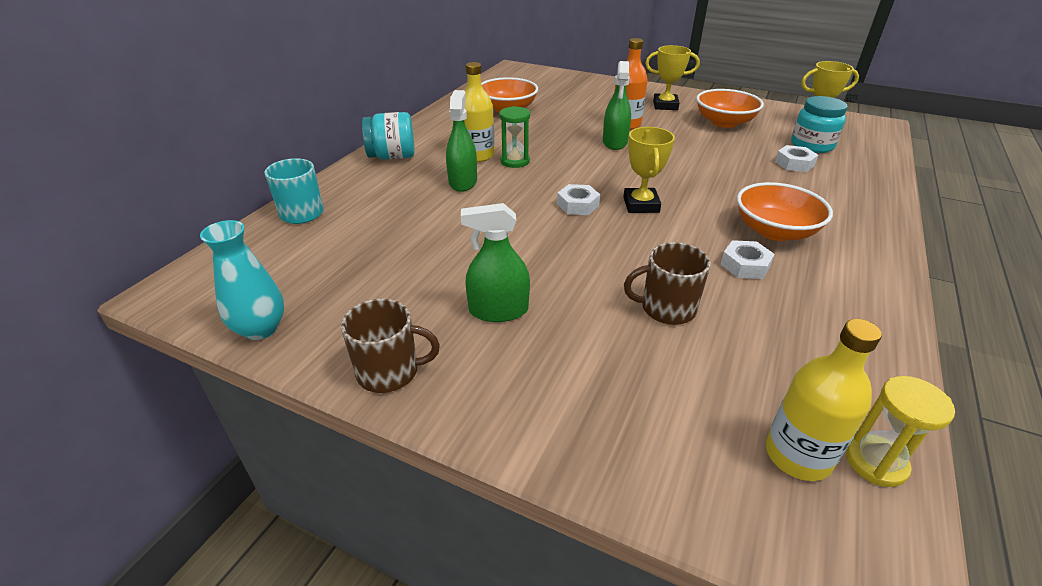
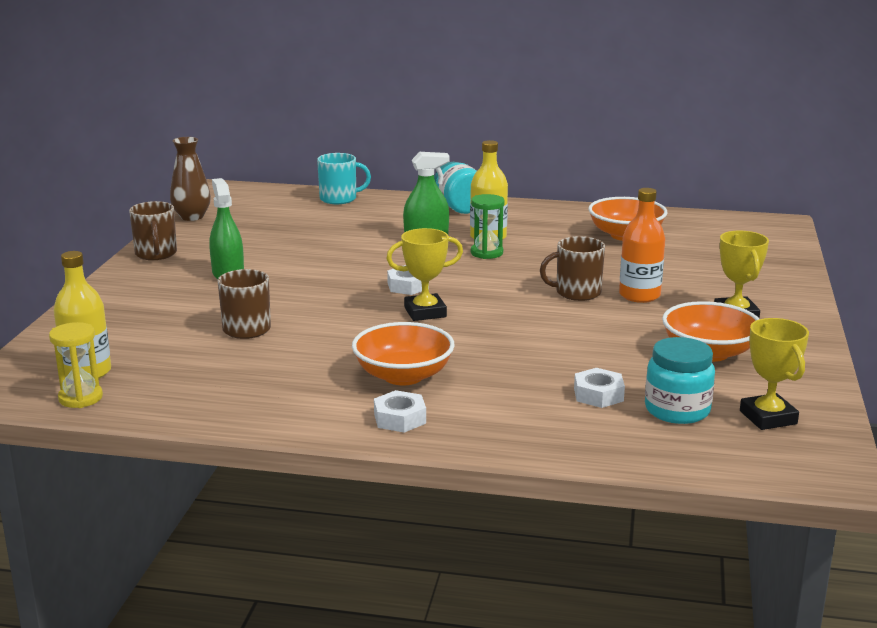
camera: 75 degrees right, 15 degrees down
(260, 329) = (192, 217): turquoise vase -> brown vase
(615, 142) = (576, 293): green spray bottle -> brown mug
(745, 265) = (327, 360): white nut -> white nut (399, 418)

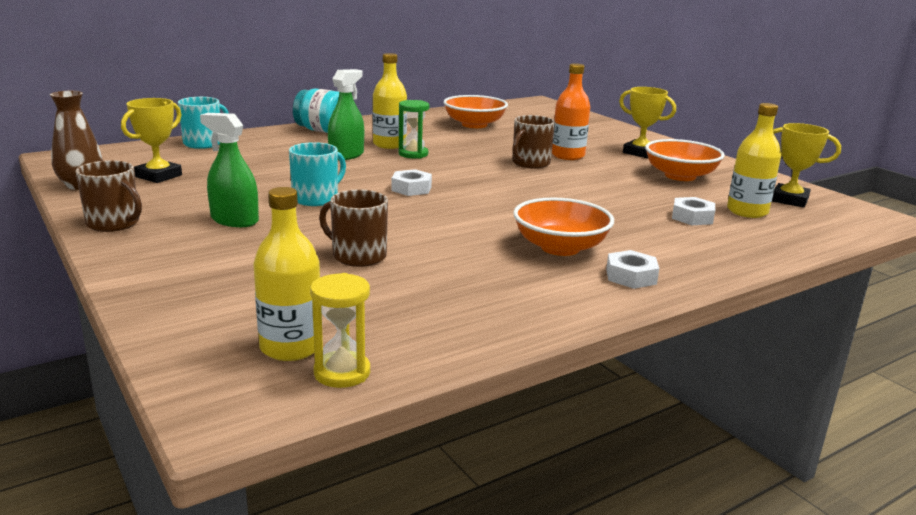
camera: 45 degrees left, 0 degrees up
(317, 273) = (316, 198): none -> turquoise mug
(425, 312) = (467, 202): yellow trophy -> yellow trophy (159, 176)
(677, 410) = (747, 211): turquoise jar -> yellow bottle

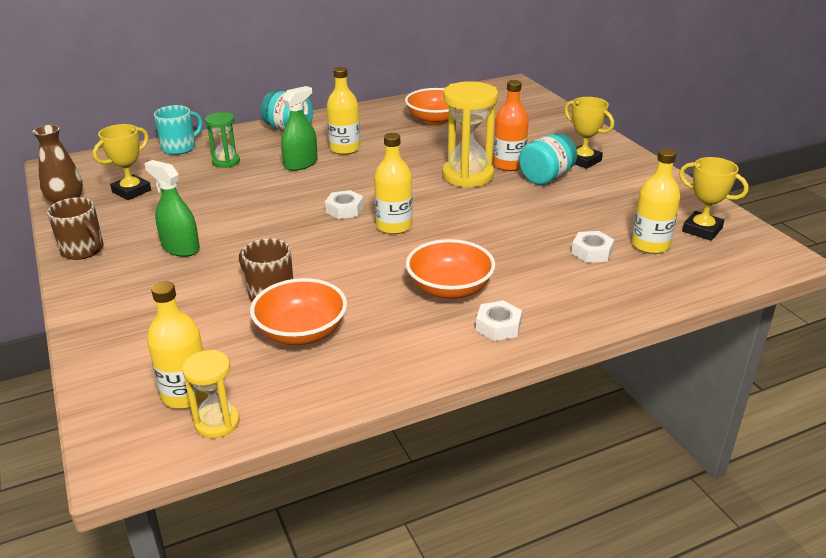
camera: 10 degrees right, 10 degrees up
(316, 198) = (257, 221): turquoise mug -> none
(413, 154) = (362, 162): green hourglass -> green hourglass (226, 162)
(472, 200) = (394, 226): none -> yellow bottle
(530, 163) = (467, 176): brown mug -> yellow hourglass
(611, 164) = (546, 178): none -> turquoise jar
(680, 176) = (607, 194): orange bowl -> orange bowl (301, 332)

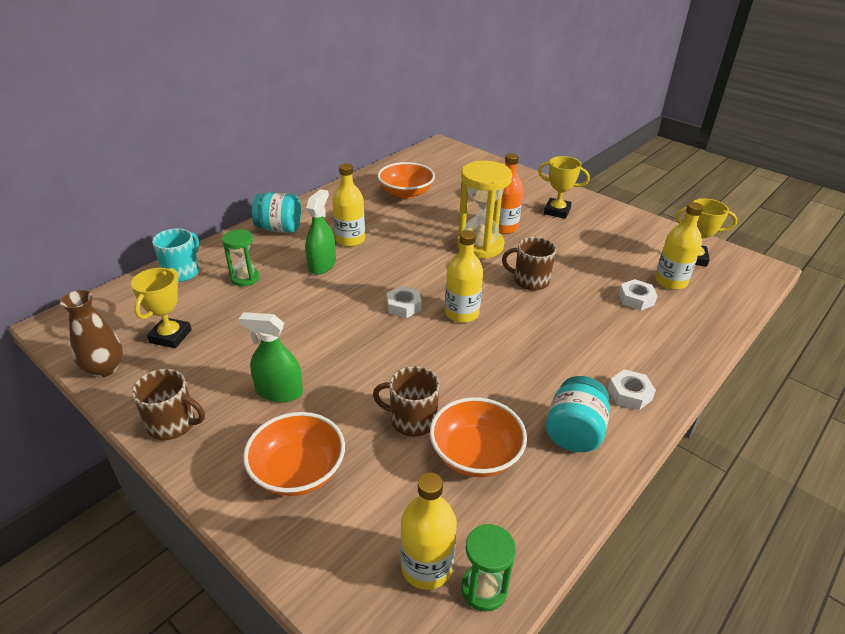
camera: 25 degrees left, 5 degrees up
(217, 423) = (484, 589): yellow hourglass -> green hourglass
(449, 288) = (561, 367): orange bowl -> orange bowl (298, 471)
(490, 214) = (530, 281): none -> brown mug
(546, 178) = (543, 234): turquoise jar -> turquoise jar (574, 432)

